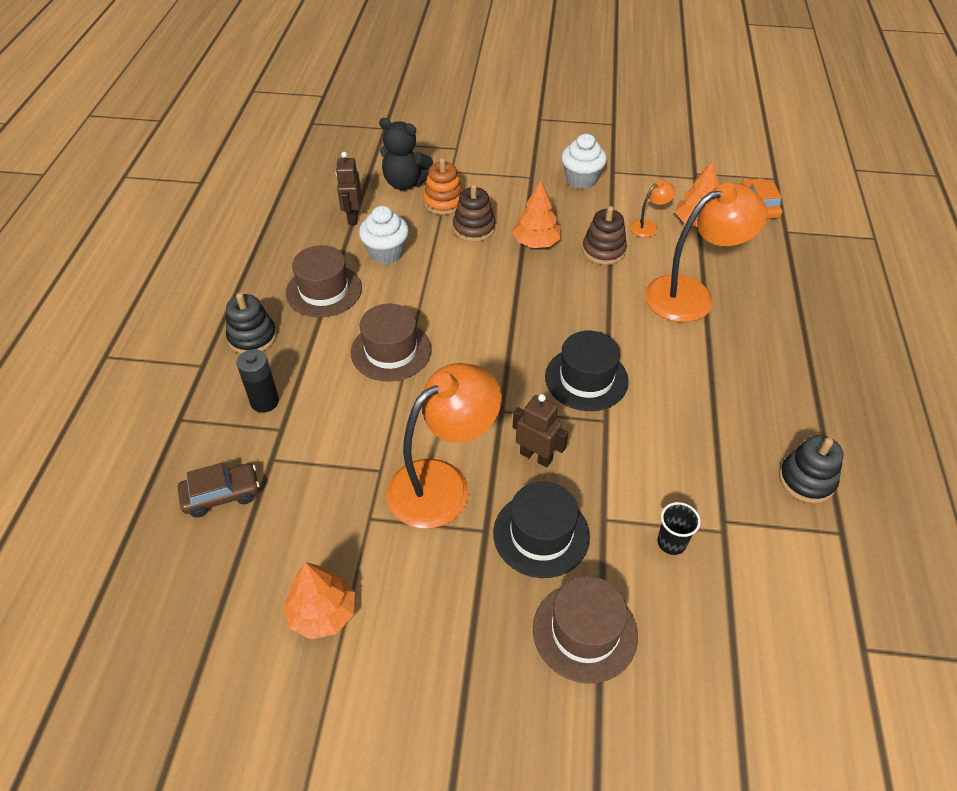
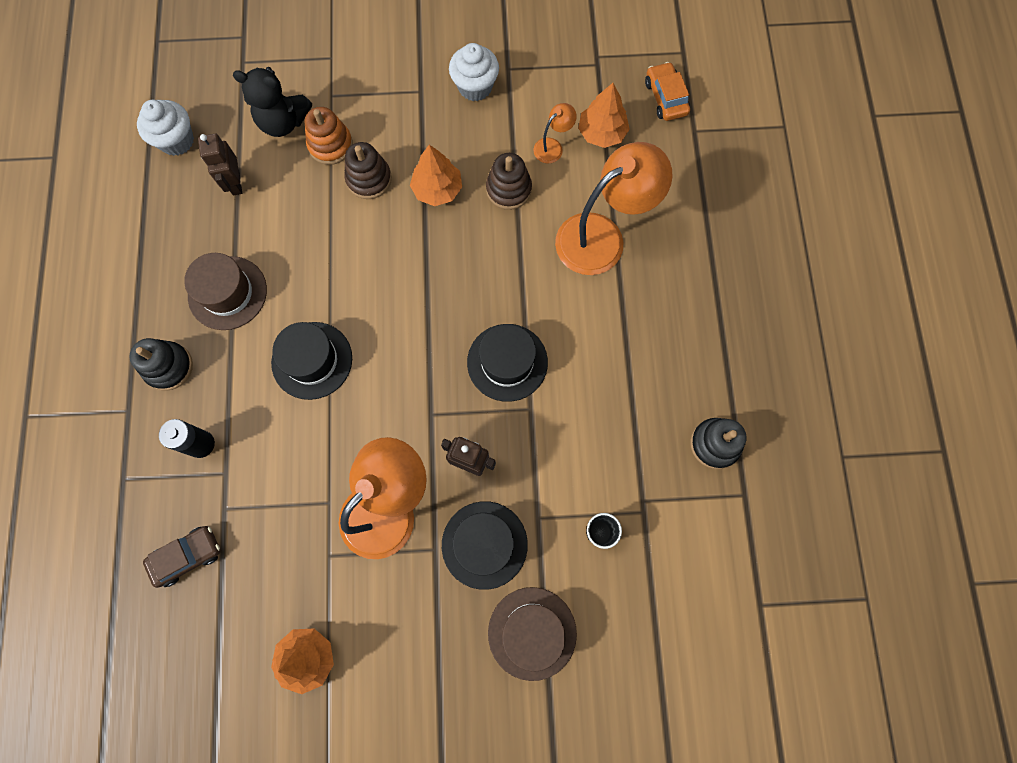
camera: 10 degrees left, 25 degrees up
(386, 253) = (282, 230): white cupcake -> white cupcake (177, 140)
(391, 351) = (312, 360): brown hat -> black hat

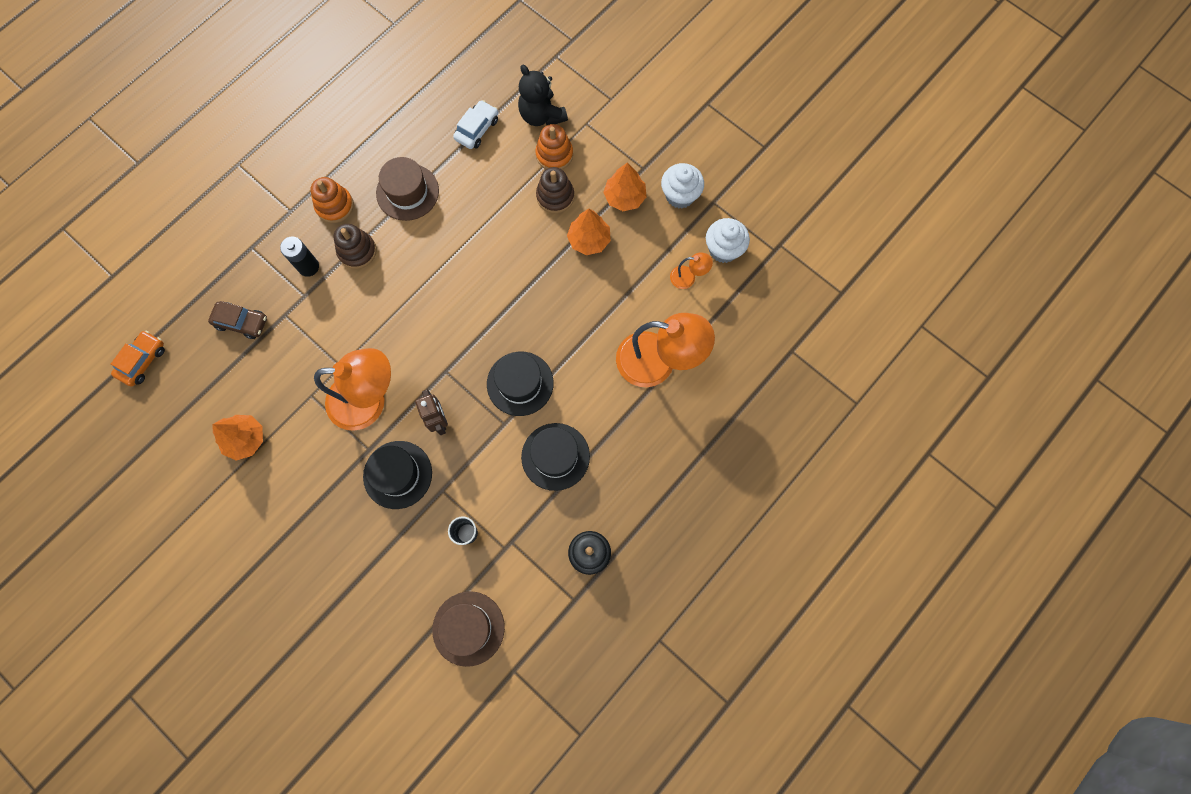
camera: 45 degrees right, 0 degrees up
(168, 367) = (335, 206): black stacking toy -> orange stacking toy
(177, 140) = (470, 73): white cupcake -> white cupcake (723, 249)
(235, 183) = (477, 129): brown robot -> white car
(312, 360) = (413, 276): black hat -> black hat (555, 456)
(508, 189) = (632, 279): brown stacking toy -> brown stacking toy (357, 251)
(532, 633) = (372, 549): brown hat -> brown hat (468, 628)
(602, 133) = (729, 297): orange tree -> orange tree (624, 197)
(665, 98) = (796, 312): orange car -> orange car (142, 361)

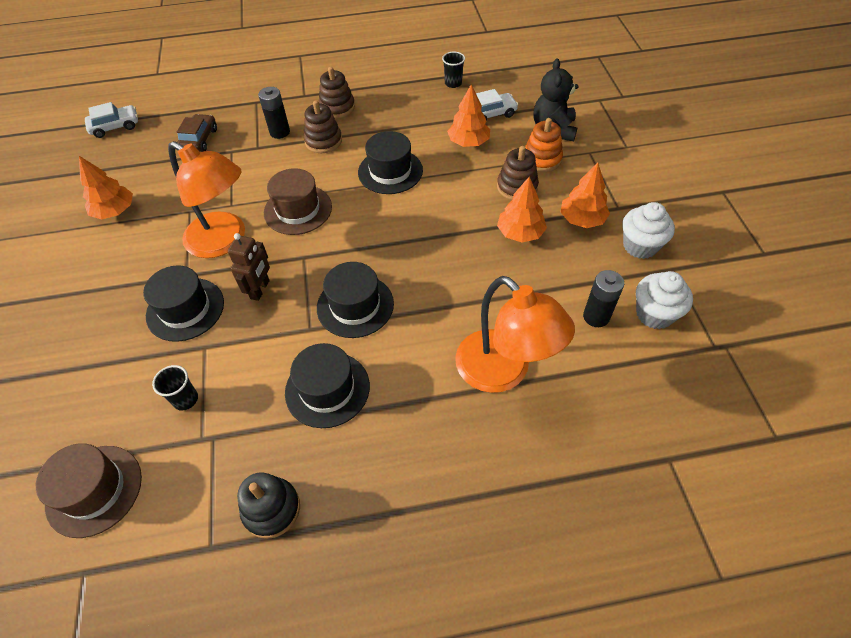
camera: 40 degrees right, 20 degrees down
(142, 361) = (115, 126): orange car -> white car
(241, 322) = (199, 140): brown car -> brown car turned 135 degrees counterclockwise
(335, 206) = (337, 107): orange stacking toy -> brown stacking toy
(407, 192) = (398, 125): brown hat -> brown hat (298, 209)
(416, 112) = (453, 83): none -> black cup
(443, 246) = (390, 171): none -> black hat
(482, 174) = (468, 142): none -> orange tree
(688, 277) = (596, 316): orange lamp -> black battery

